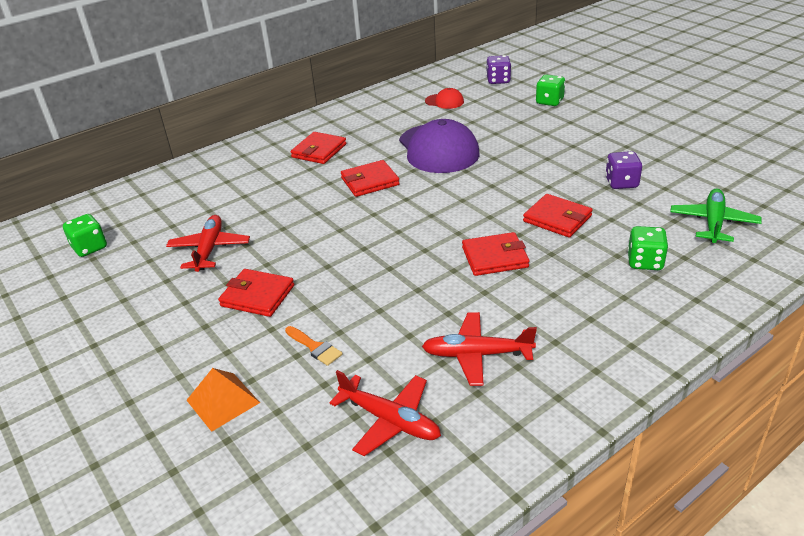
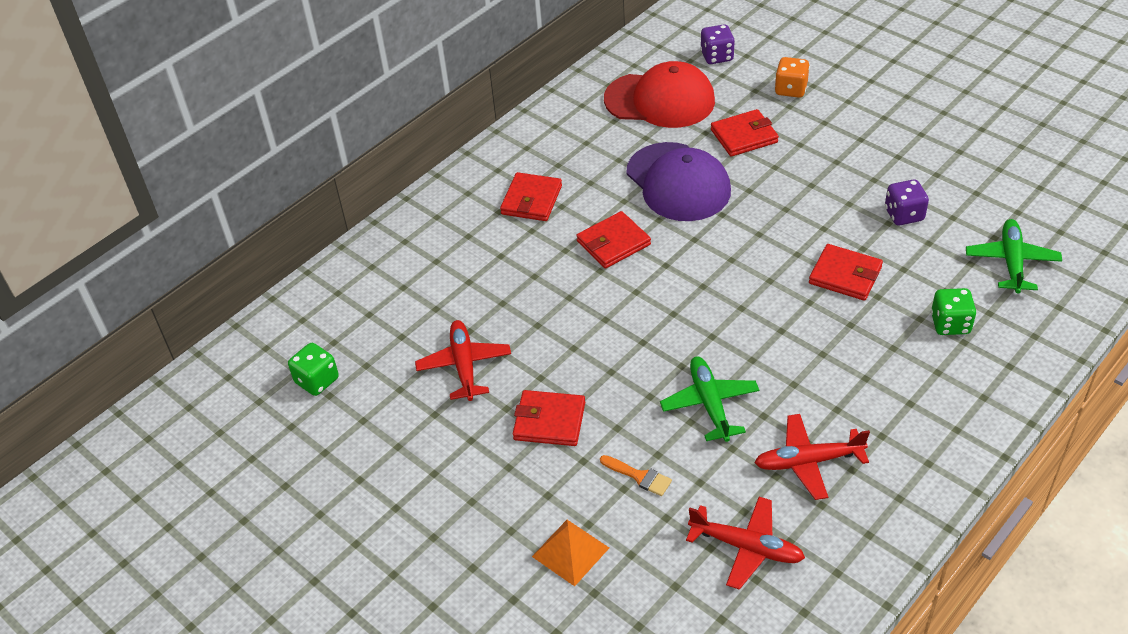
camera: 10 degrees left, 10 degrees up
(402, 298) = (709, 403): none -> green plane
(444, 101) = (660, 100): red cap -> red cap, size x2.21
(495, 257) = (791, 337): red wallet -> red wallet (744, 136)
(549, 101) = (790, 89): green dice -> orange dice

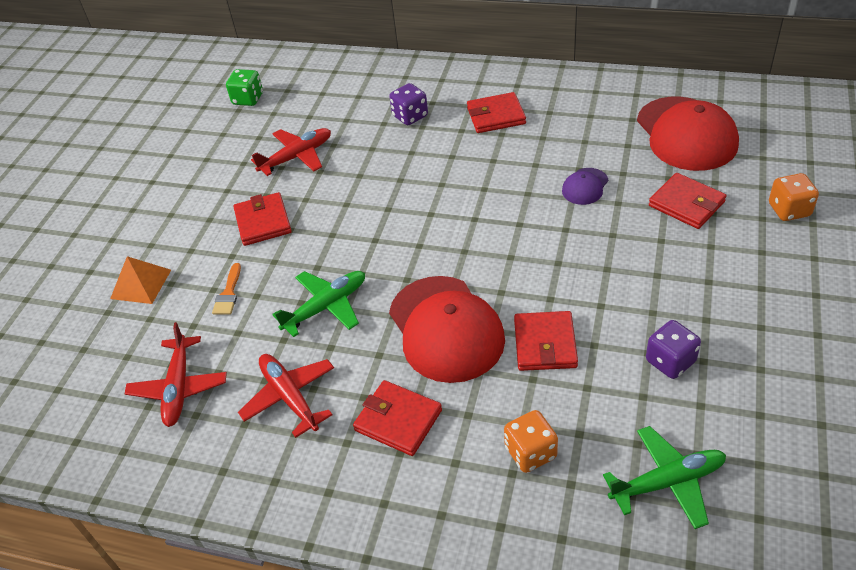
camera: 65 degrees right, 0 degrees up
(613, 243) = (479, 179): red wallet -> red wallet (398, 420)
(678, 182) = (585, 186): purple cap -> purple cap, size x0.45
(717, 56) = (787, 144): purple dice -> purple dice (410, 116)
(790, 329) = (446, 329): none -> red cap
(950, 324) = (530, 452): green dice -> orange dice

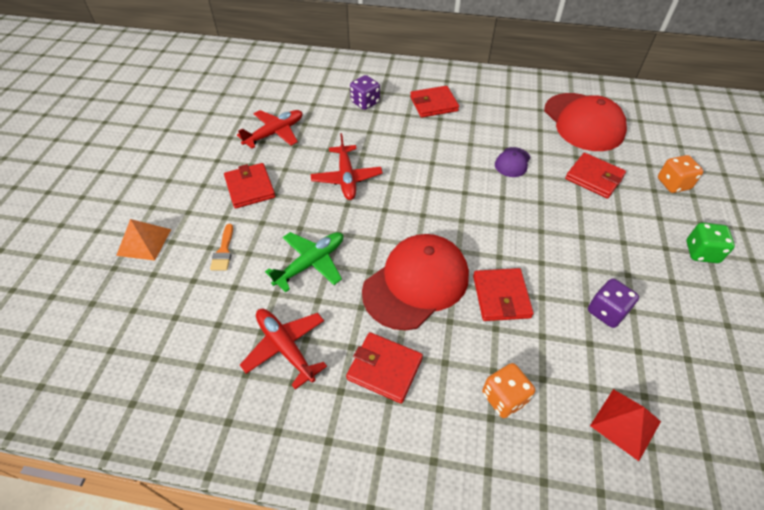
camera: 10 degrees left, 5 degrees up
(179, 388) = (183, 340): red plane -> red plane (346, 178)
(248, 99) = (230, 85): green dice -> green dice (701, 252)
(446, 329) = (416, 283): red cap -> red cap turned 105 degrees counterclockwise
(668, 482) = (625, 423): green plane -> red pyramid

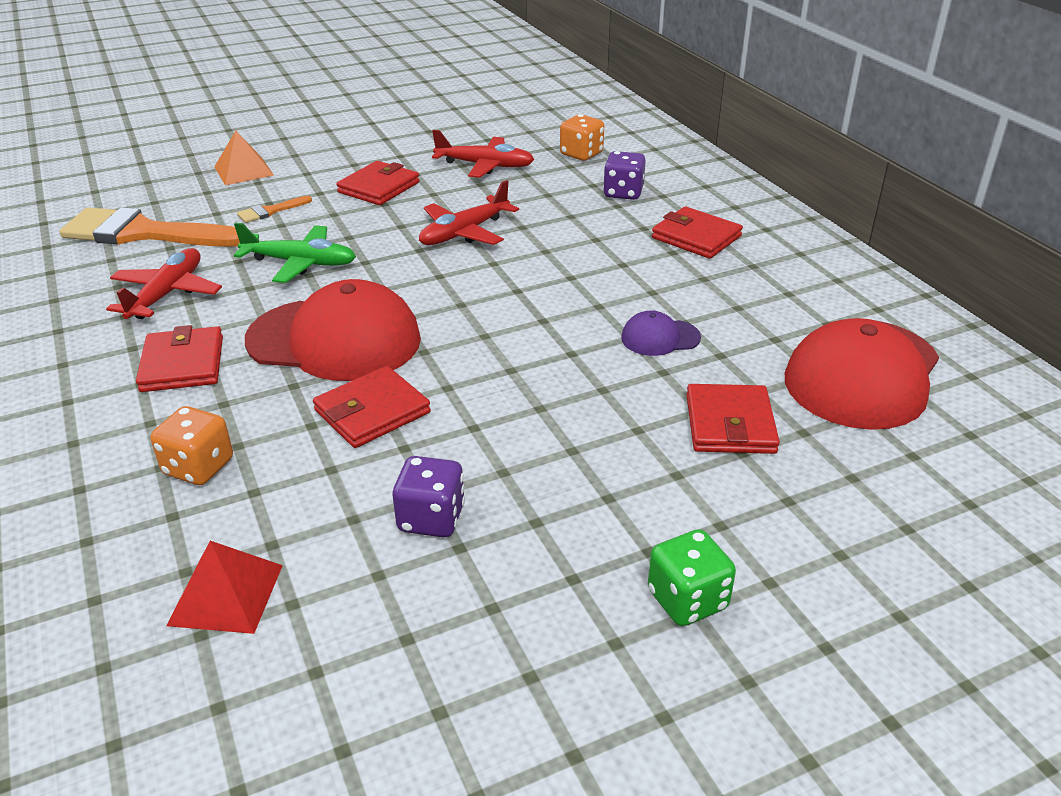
camera: 55 degrees right, 15 degrees down
(178, 333) = (143, 233): none -> orange brush
(673, 184) = (838, 520): orange dice -> orange dice (581, 154)

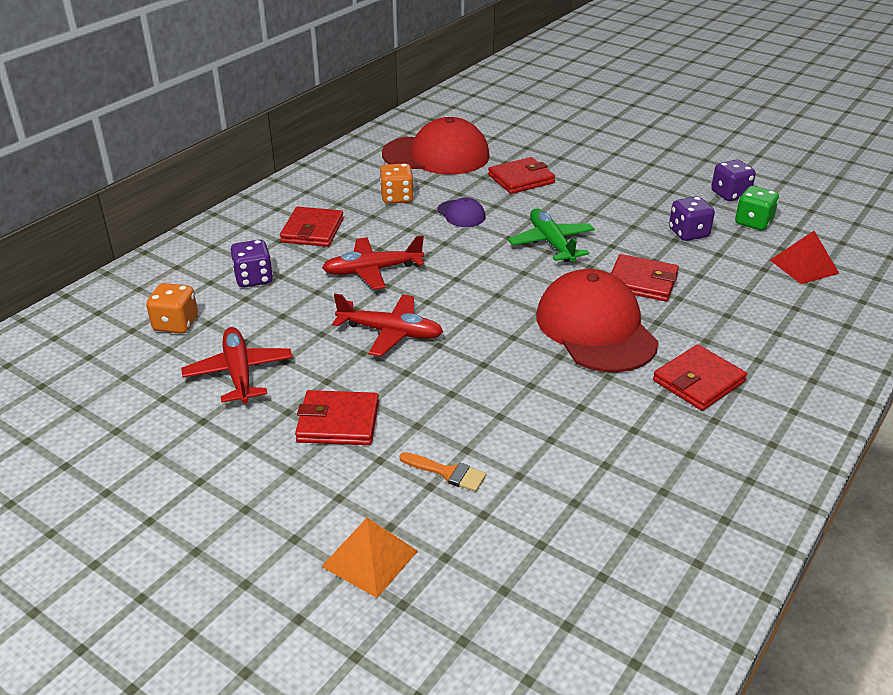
camera: 120 degrees left, 0 degrees up
(143, 233) = (571, 544): orange brush -> none
(167, 294) = (639, 449): red plane -> red plane (372, 270)
(198, 467) = (759, 318): orange dice -> orange dice (397, 198)
(300, 263) = (519, 398): green plane -> green plane (551, 243)
(498, 655) = (730, 194): none -> purple dice
(687, 600) = (648, 166): green dice -> green dice (753, 222)

